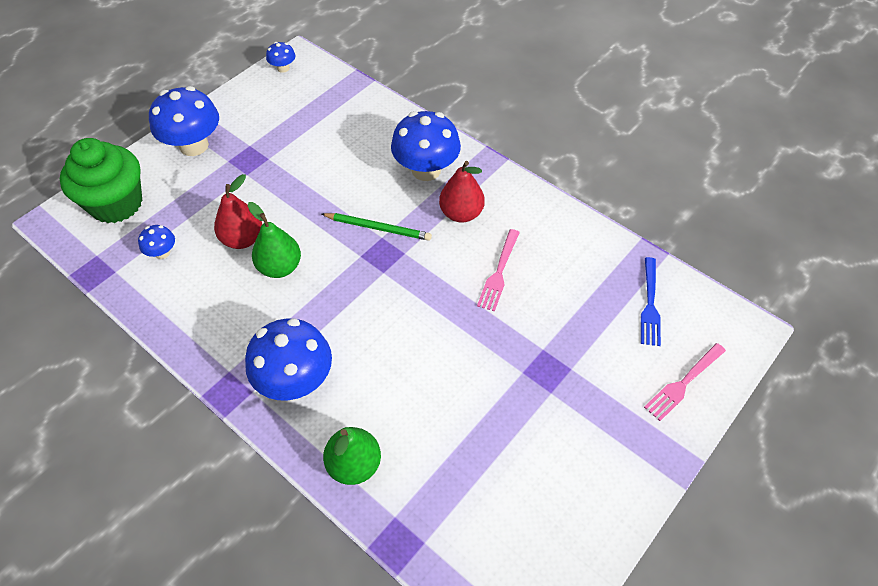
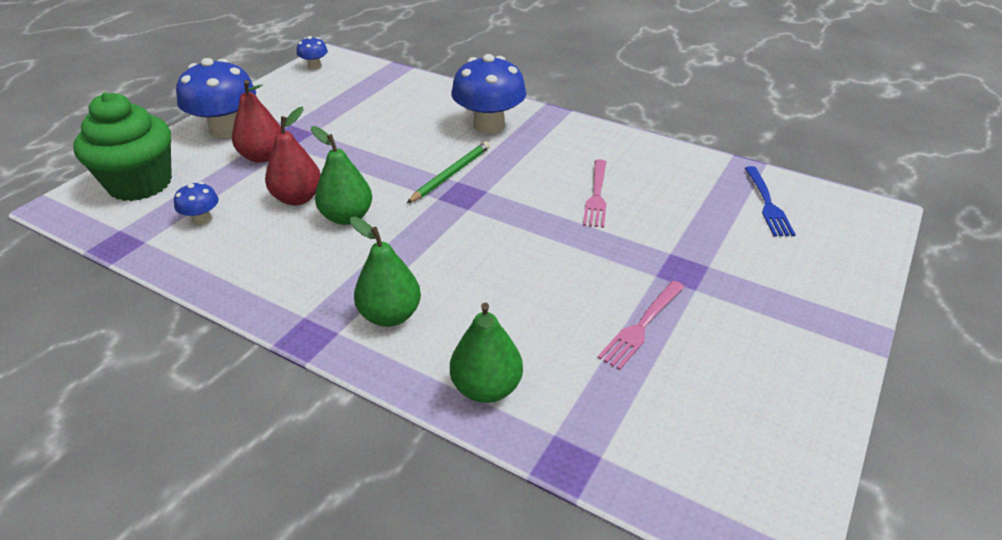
camera: 10 degrees left, 15 degrees down
(295, 380) = (390, 315): blue mushroom -> green pear
(378, 228) = (451, 174): green pencil -> green pencil turned 60 degrees counterclockwise
(461, 213) = (538, 154): red pear -> red pear (263, 156)
(683, 383) = (835, 264): pink fork -> pink fork (641, 326)

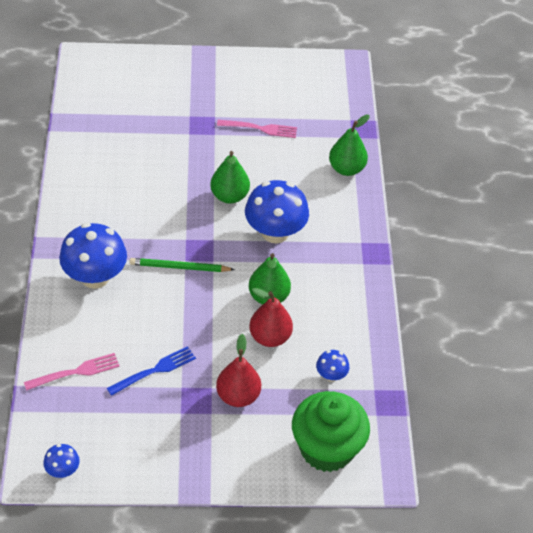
camera: 125 degrees left, 10 degrees up
(226, 130) = (220, 453): blue mushroom -> blue mushroom (275, 232)
(390, 315) = (332, 227): green pear -> green pear (229, 196)
(596, 196) = (152, 182): pink fork -> pink fork (76, 372)
(767, 204) = (106, 103): blue fork -> blue fork (155, 370)

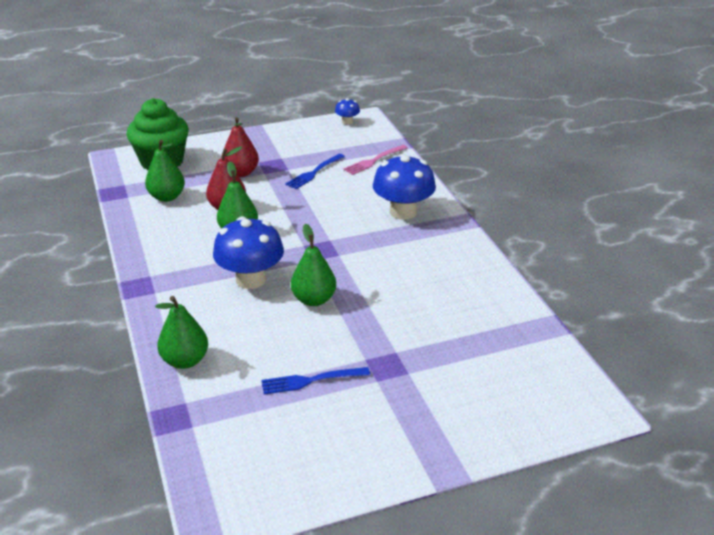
camera: 165 degrees right, 15 degrees down
(179, 267) = (332, 233): green pencil -> none
(260, 129) = (310, 380): pink fork -> blue fork
(331, 375) = (167, 197): blue mushroom -> green pear

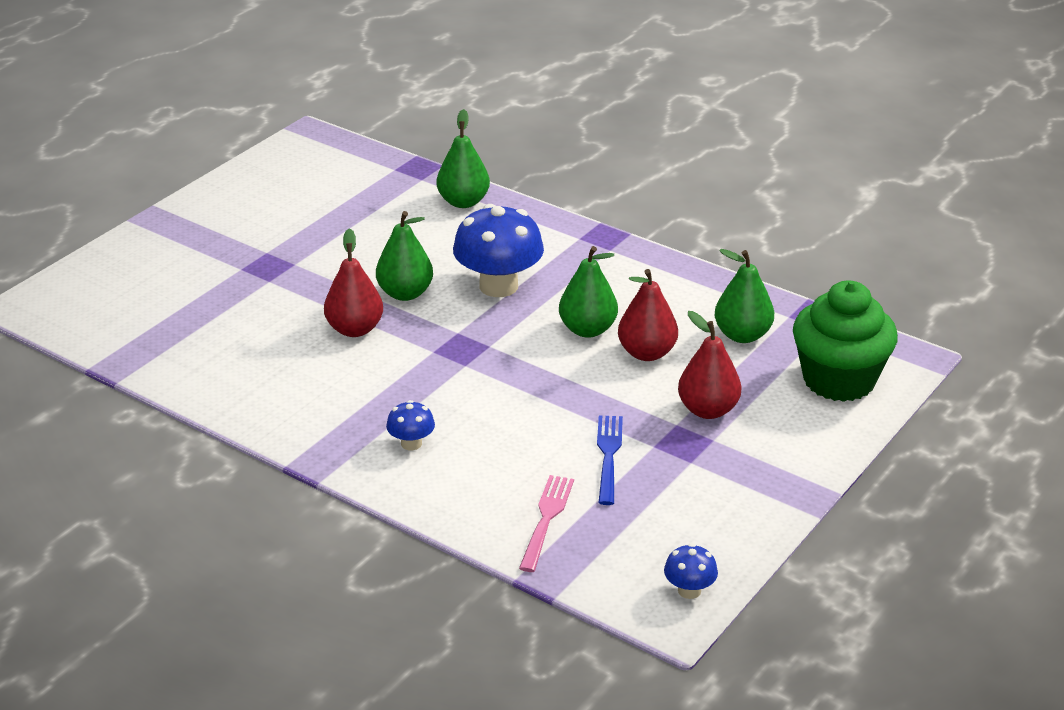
camera: 145 degrees right, 0 degrees up
(310, 380) = (329, 230): blue fork -> none
(371, 288) = (355, 329): none -> red pear
(403, 212) = (411, 443): blue mushroom -> blue mushroom, size x0.48

